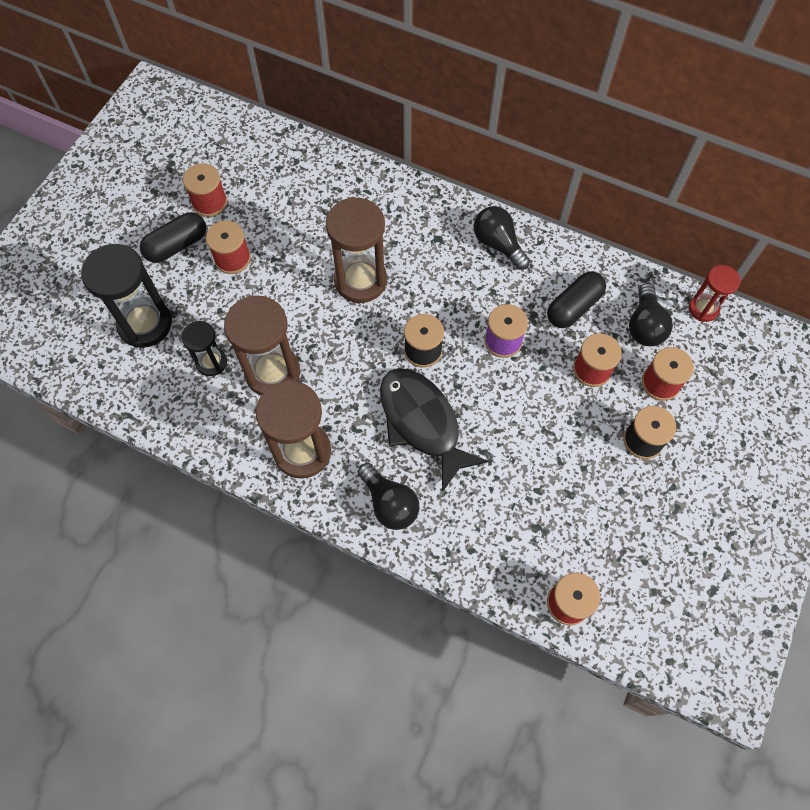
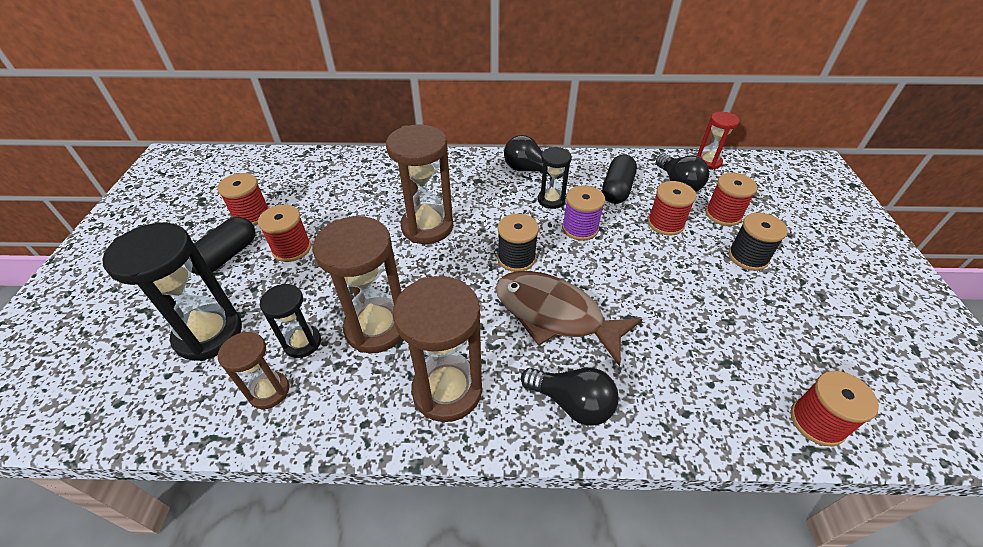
camera: 25 degrees left, 20 degrees down
(175, 395) = (269, 391): none -> brown hourglass
(422, 423) = (554, 315): black fish -> brown fish
(497, 294) = (551, 200): none -> black hourglass

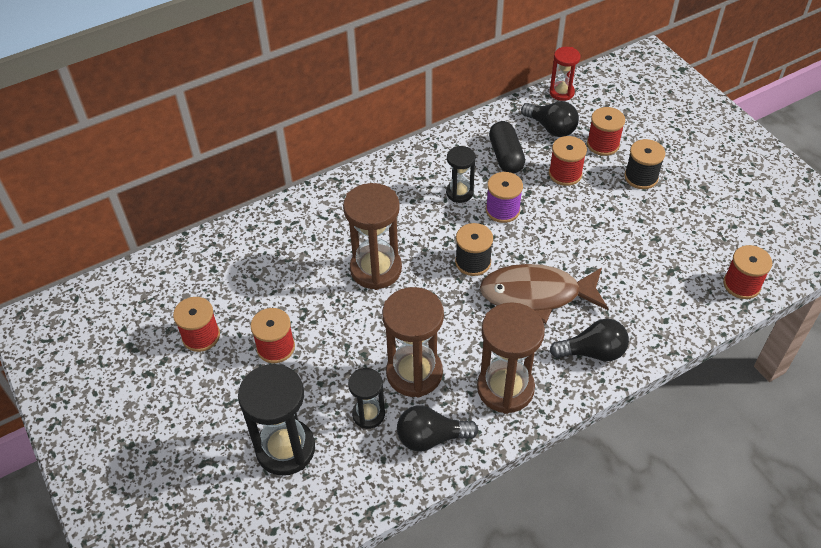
camera: 30 degrees left, 5 degrees up
(227, 256) = (223, 383): black capsule -> none
(269, 391) = (380, 459): brown hourglass -> none
(528, 170) = (416, 169): black light bulb -> black light bulb (431, 437)

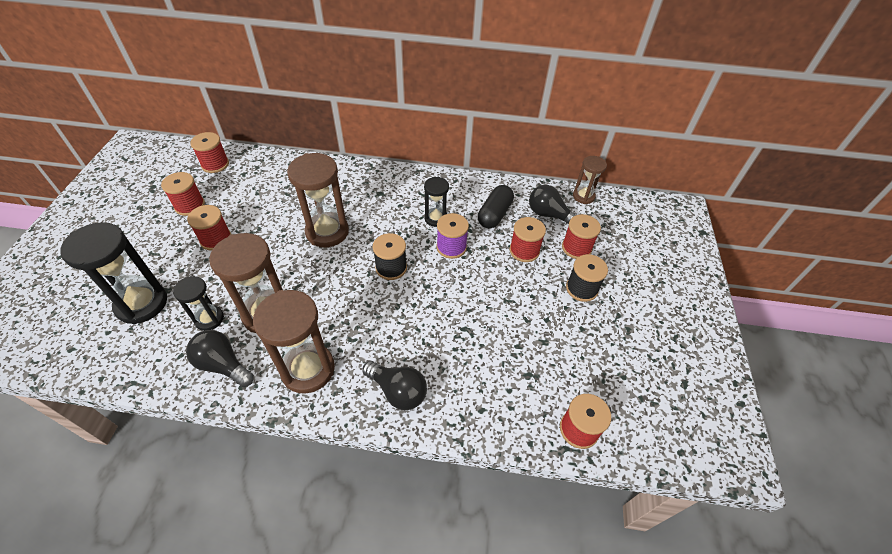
camera: 35 degrees right, 0 degrees up
(167, 279) = (215, 164): none -> red spool
(536, 295) = (406, 320): brown fish -> none
(551, 128) = (549, 215): black light bulb -> black light bulb turned 135 degrees clockwise
(561, 92) = (583, 196): red hourglass -> brown hourglass

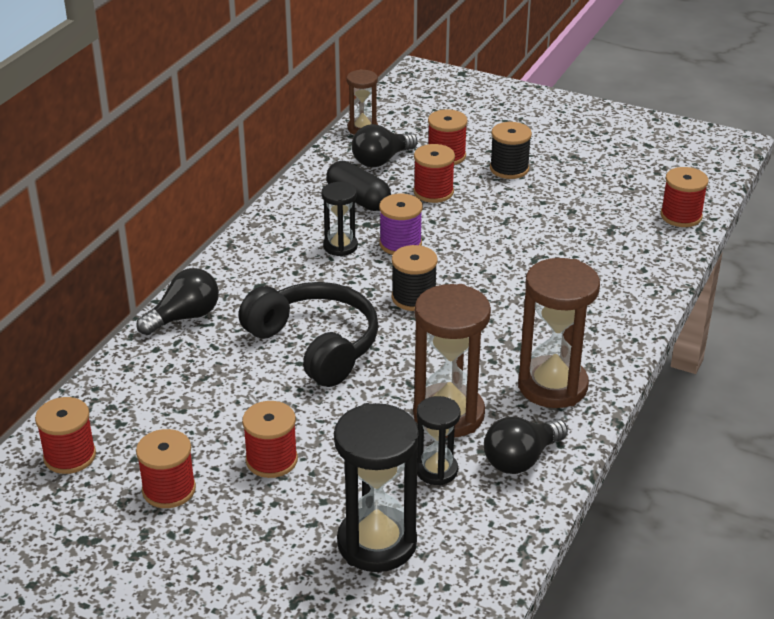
camera: 70 degrees left, 15 degrees down
(327, 232) = (315, 345): brown hourglass -> black headphones
(398, 391) = (604, 321): black light bulb -> black light bulb (184, 317)

